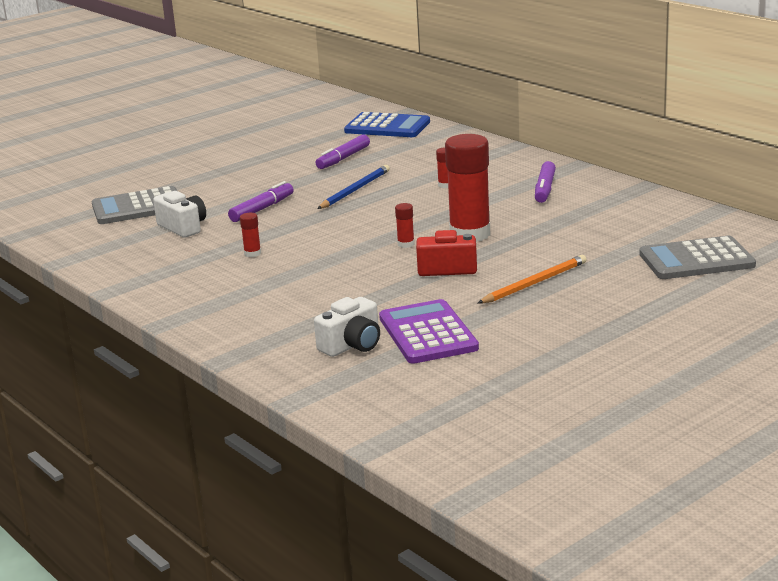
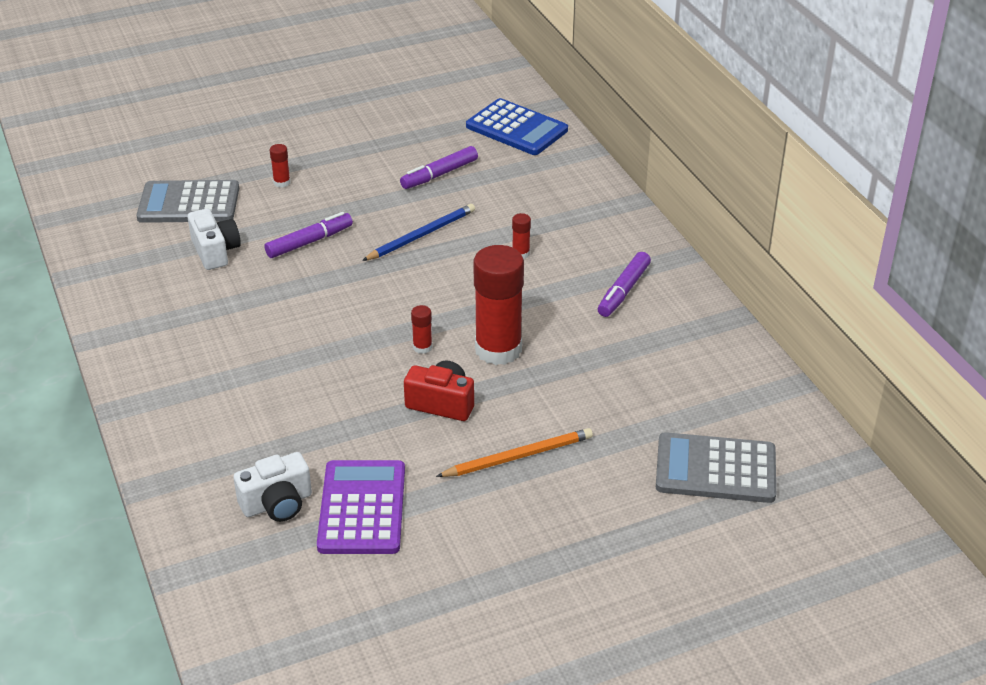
camera: 15 degrees right, 15 degrees up
(252, 253) = (260, 317): red glue stick -> red glue stick (282, 182)

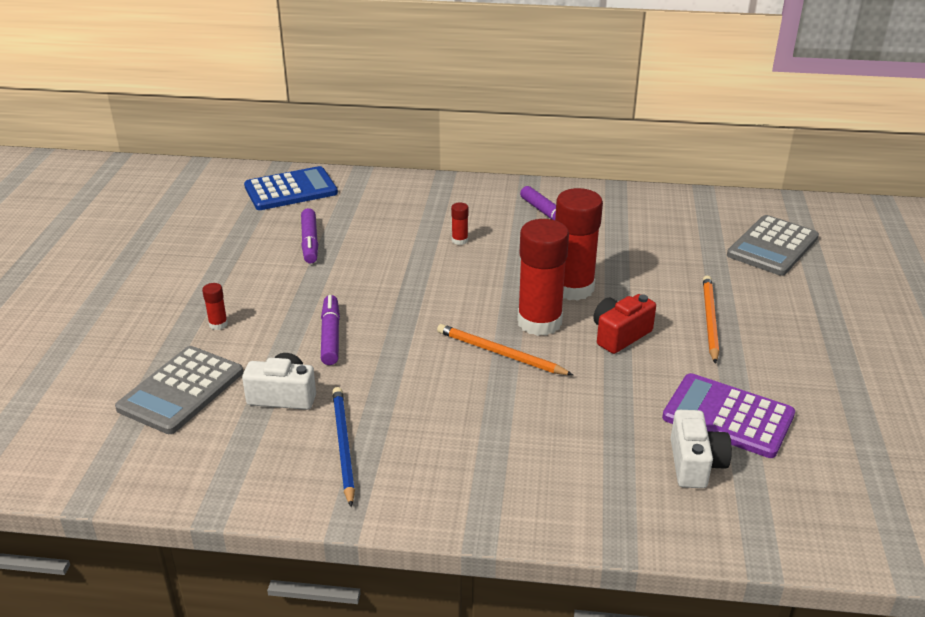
camera: 60 degrees left, 5 degrees down
(355, 340) = (500, 353): none -> orange pencil
(421, 235) = (386, 276): blue pencil -> blue pencil (343, 445)
(422, 347) = (539, 322): red glue stick -> red glue stick, size x2.42

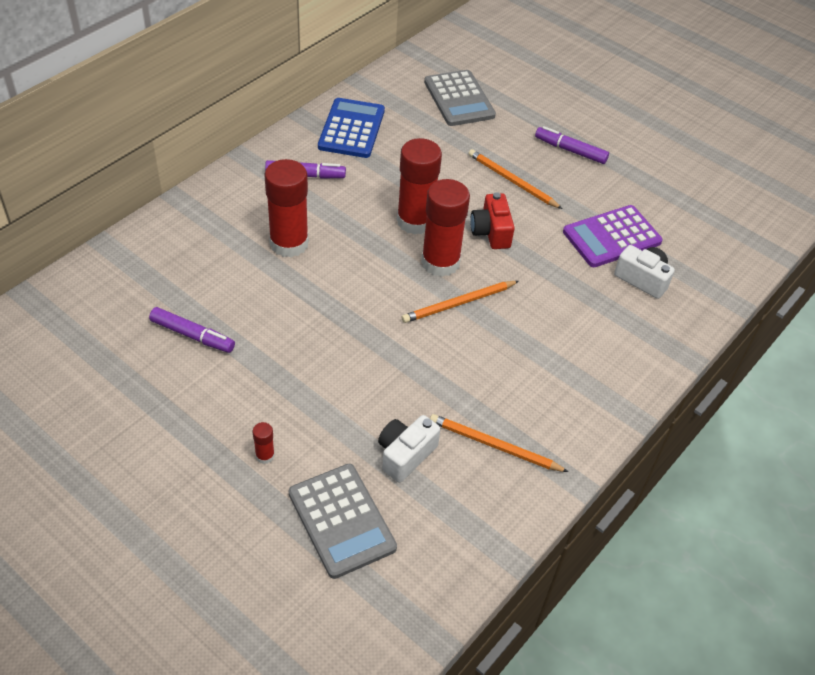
camera: 60 degrees left, 15 degrees up
(291, 190) = (82, 305): blue calculator -> blue calculator (352, 129)
(331, 336) = (350, 388): purple marker -> purple marker (570, 150)
(343, 445) = (494, 445): blue pencil -> orange pencil
(459, 240) = (289, 243): red glue stick -> red glue stick, size x2.42

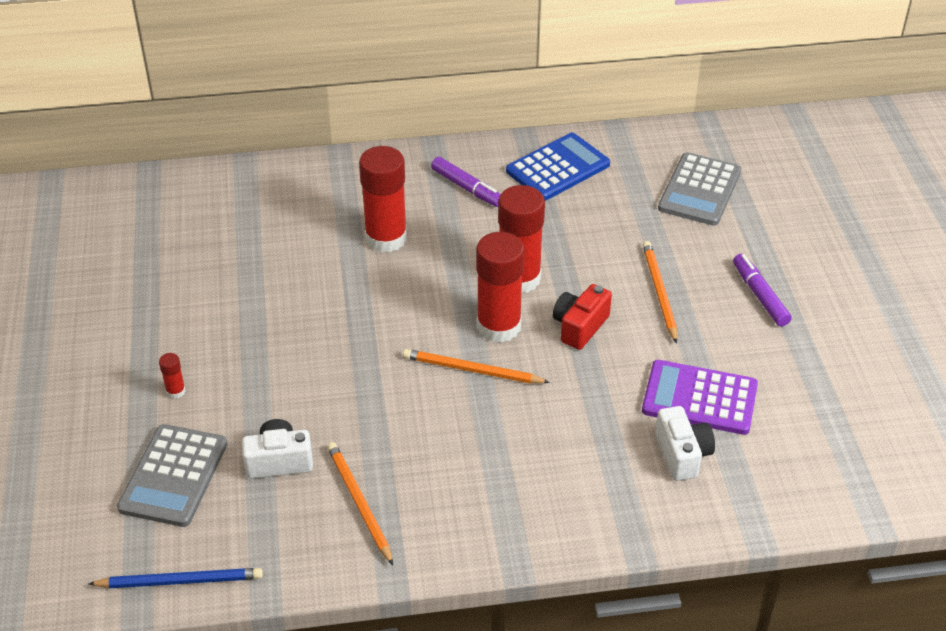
camera: 45 degrees right, 5 degrees down
(192, 335) = (228, 269): purple marker -> none
(440, 593) = (180, 581): none -> blue pencil

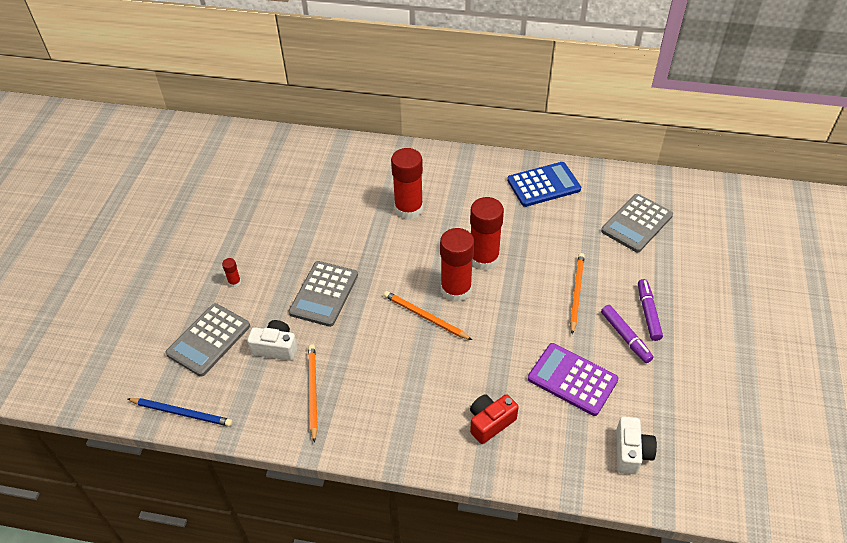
camera: 20 degrees right, 5 degrees up
(316, 375) = (324, 294): none -> grey calculator
(467, 188) = (476, 186): purple marker -> purple marker (625, 337)
(580, 326) = (510, 304): red camera -> red camera (490, 422)
(682, 454) = (542, 418): white camera -> white camera (631, 452)

